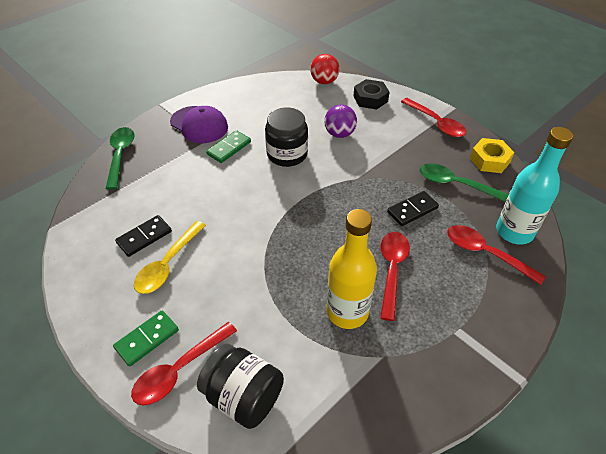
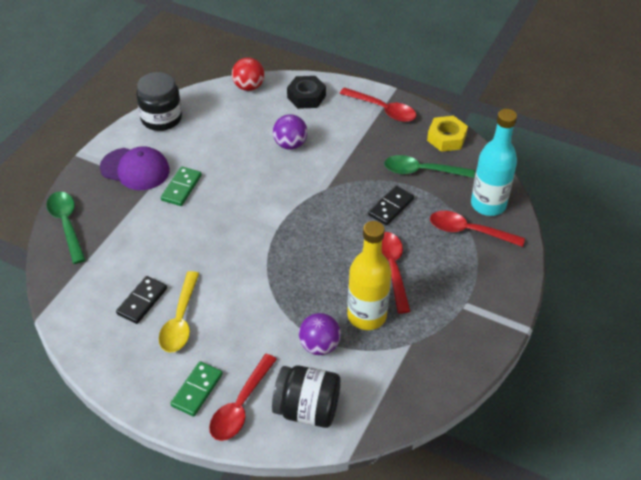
camera: 20 degrees left, 0 degrees up
(286, 329) = (319, 346): none -> purple ball
(287, 154) = (245, 180): black jar -> black jar (161, 118)

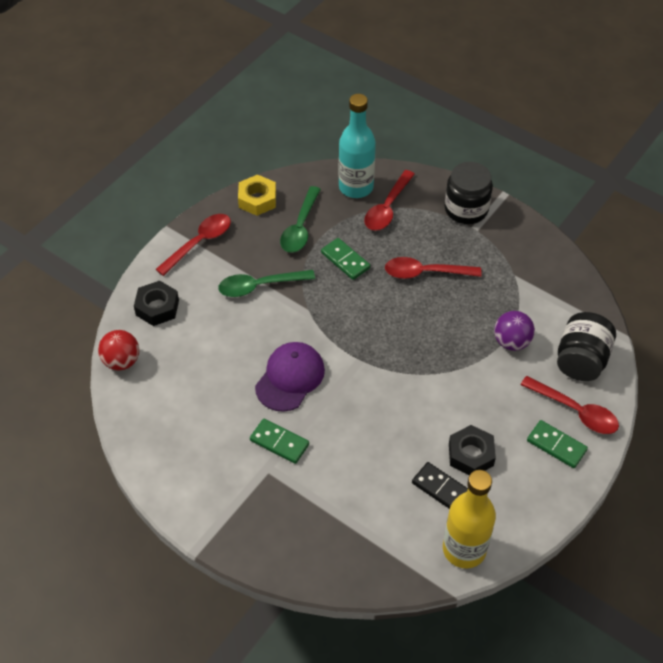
camera: 80 degrees left, 5 degrees up
(66, 224) = (315, 565): green spoon -> green spoon (259, 286)
(135, 169) = (237, 489): purple cap -> purple cap (290, 378)
(161, 118) = (153, 457): black jar -> black jar (466, 209)
(180, 320) = (471, 454): yellow spoon -> black nut
(290, 144) = (233, 332): purple ball -> none
(367, 316) = (480, 301): yellow bottle -> yellow bottle (464, 549)
(391, 207) = (345, 260): black domino -> green domino

